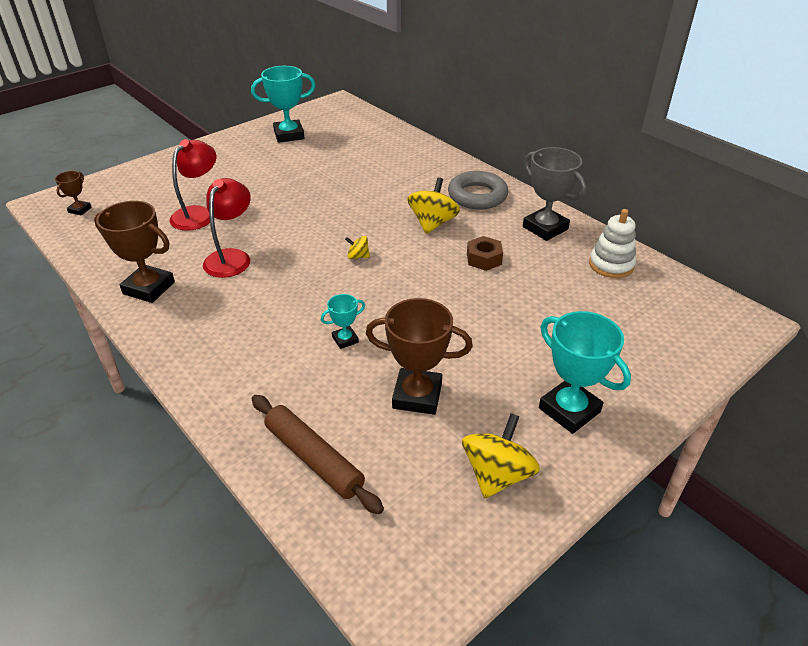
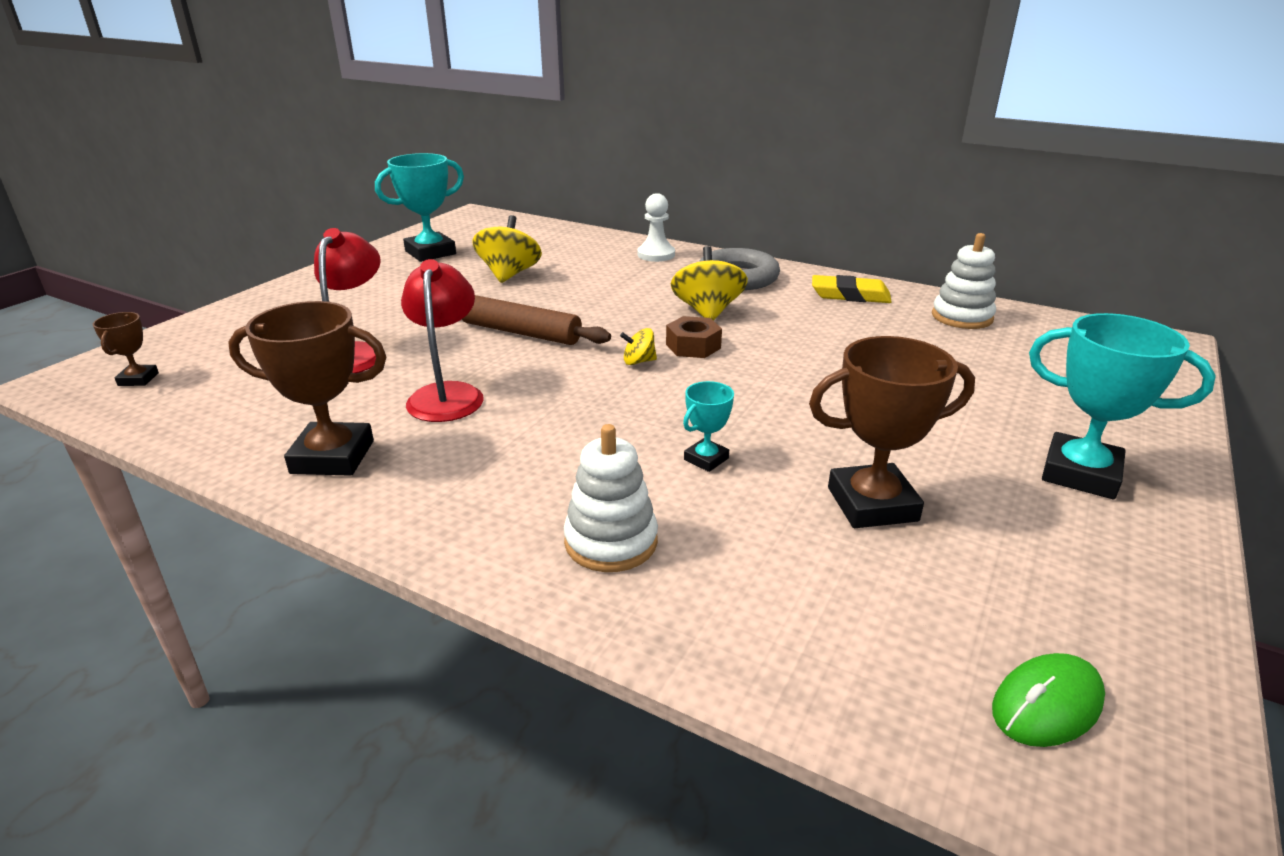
camera: 20 degrees left, 10 degrees down
(255, 380) = (611, 541): none -> white stacking toy
(314, 458) = (799, 628): brown rolling pin -> brown rolling pin (520, 332)
(406, 539) = (1046, 705): none -> green mouse
(436, 163) = (656, 255): none -> white pawn
(484, 259) = (808, 336): brown nut -> brown nut (693, 346)
(497, 474) = (1077, 575): yellow spinning top -> yellow spinning top (509, 274)
(545, 228) = (850, 295): grey trophy -> yellow eraser

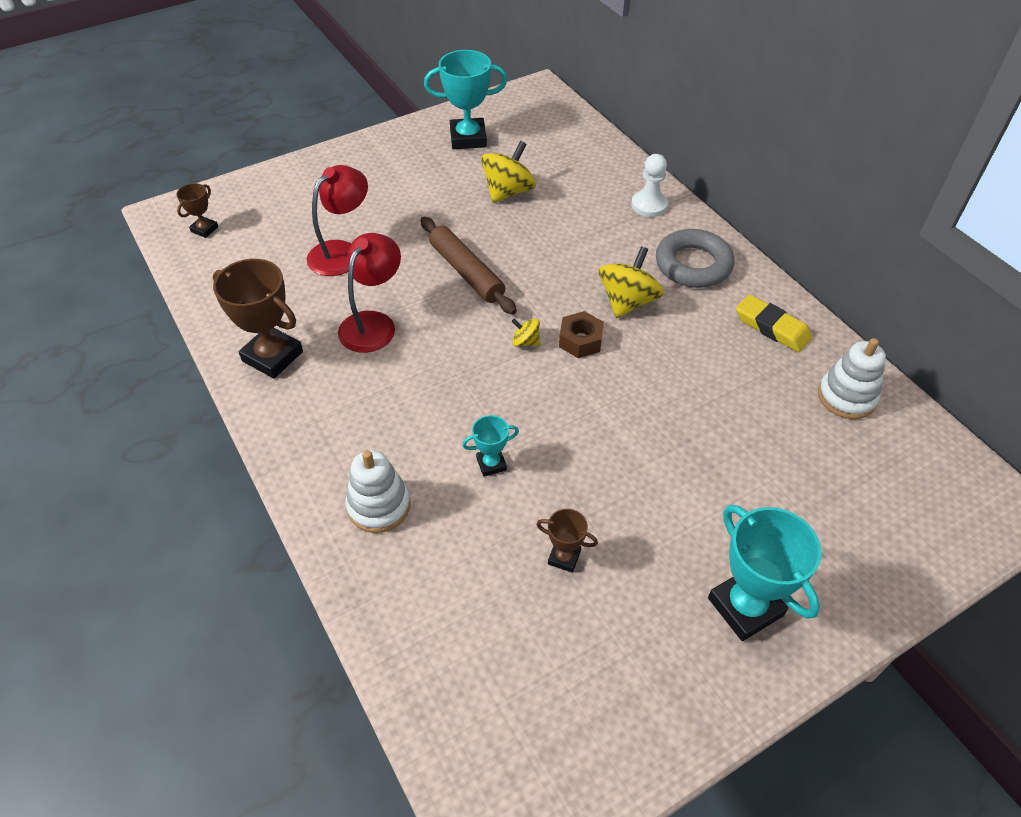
camera: 30 degrees right, 20 degrees up
(872, 504) = (564, 557): brown trophy -> brown trophy, size x0.51
(1046, 705) = (518, 749): green mouse -> none

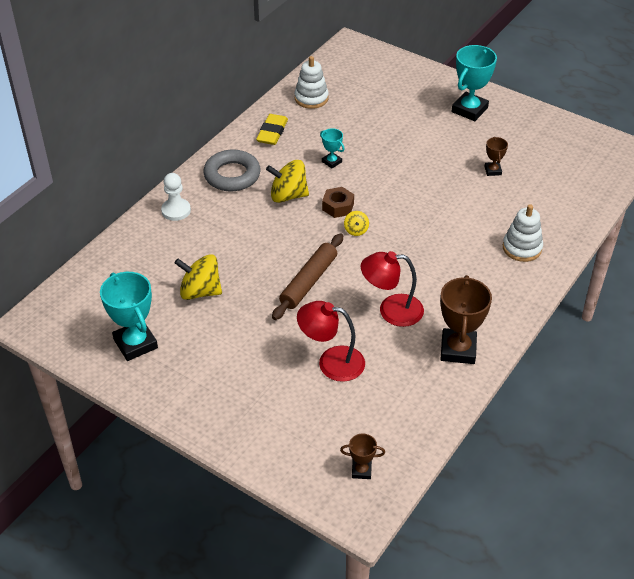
camera: 115 degrees left, 5 degrees down
(491, 464) = (459, 214): turquoise trophy -> turquoise trophy (331, 162)

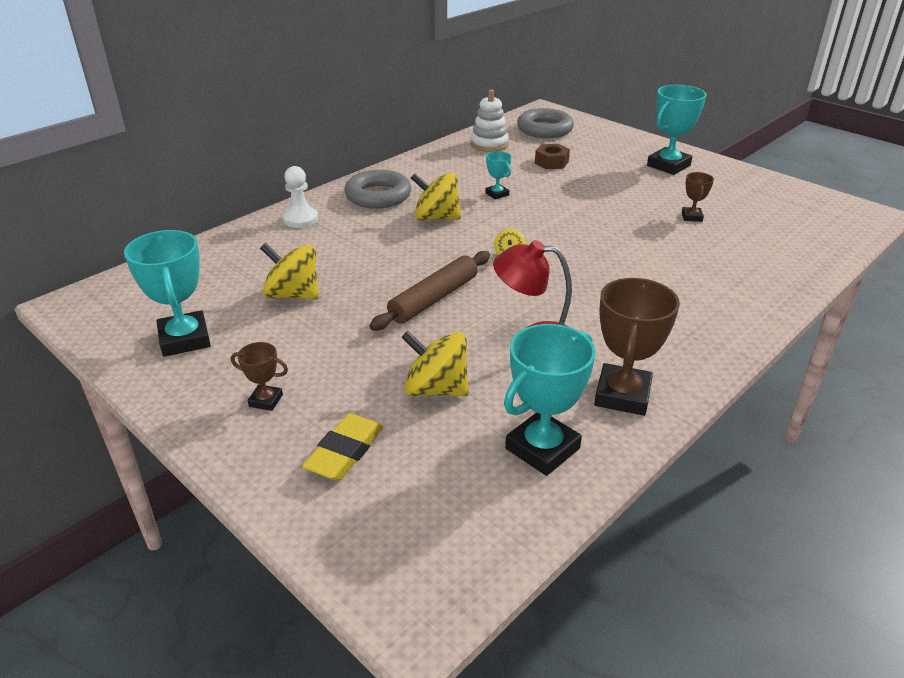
camera: 10 degrees right, 10 degrees down
(272, 132) = (437, 166): yellow eraser -> yellow eraser (345, 452)
(331, 362) = (436, 389): red lamp -> yellow spinning top
(338, 206) = (493, 232): brown nut -> brown nut (551, 162)
(356, 72) = (544, 129): none -> grey ring
(361, 470) = (438, 542): brown trophy -> brown trophy (266, 400)
(412, 398) = (542, 448): none -> turquoise trophy
(522, 248) = (725, 292): white stacking toy -> none

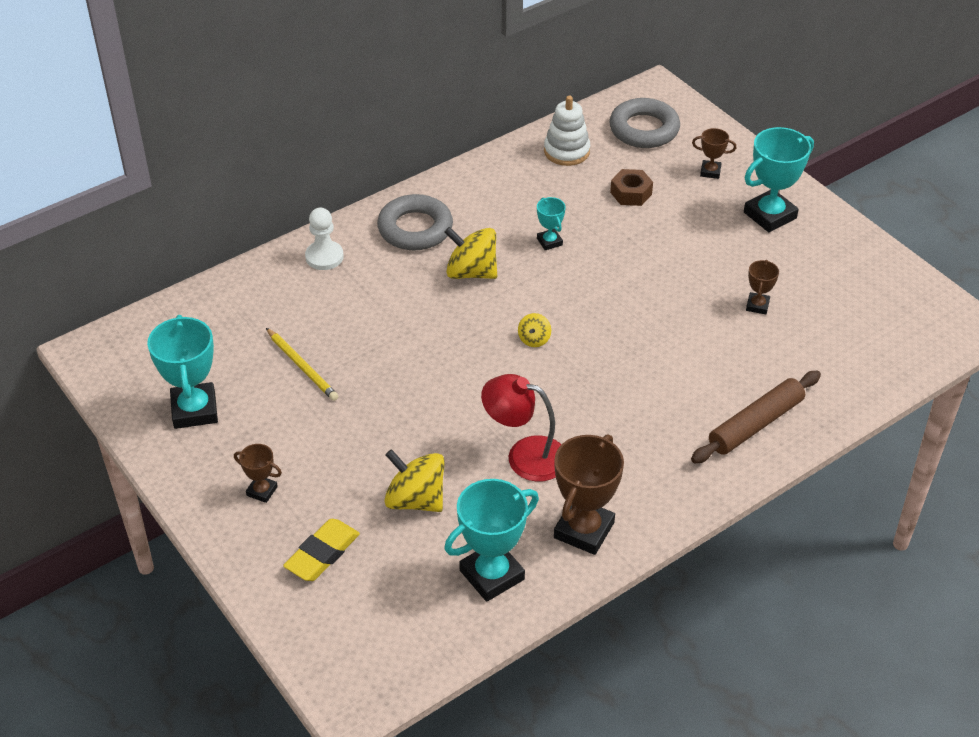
camera: 10 degrees right, 10 degrees up
(293, 295) = (302, 366): yellow spinning top -> yellow pencil
(434, 299) = (440, 390): brown rolling pin -> brown rolling pin (755, 424)
(608, 146) = (710, 172): none -> brown trophy

